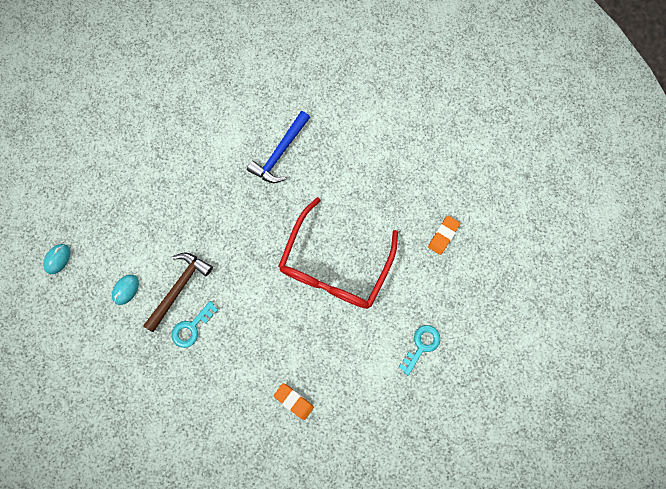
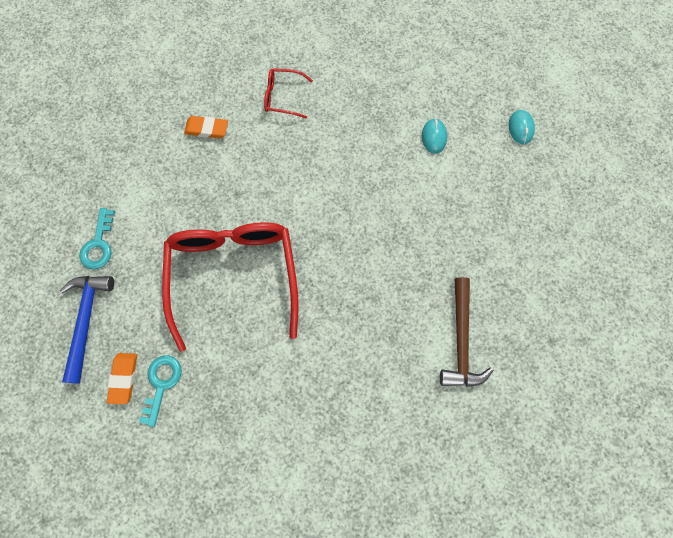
camera: 150 degrees right, 5 degrees down
(179, 287) = (383, 166): brown hammer -> brown hammer (461, 340)
(192, 327) = (346, 138): turquoise key -> turquoise key (161, 384)
(217, 395) = (283, 97): none -> red glasses
(280, 153) = (370, 368): blue hammer -> blue hammer (86, 320)

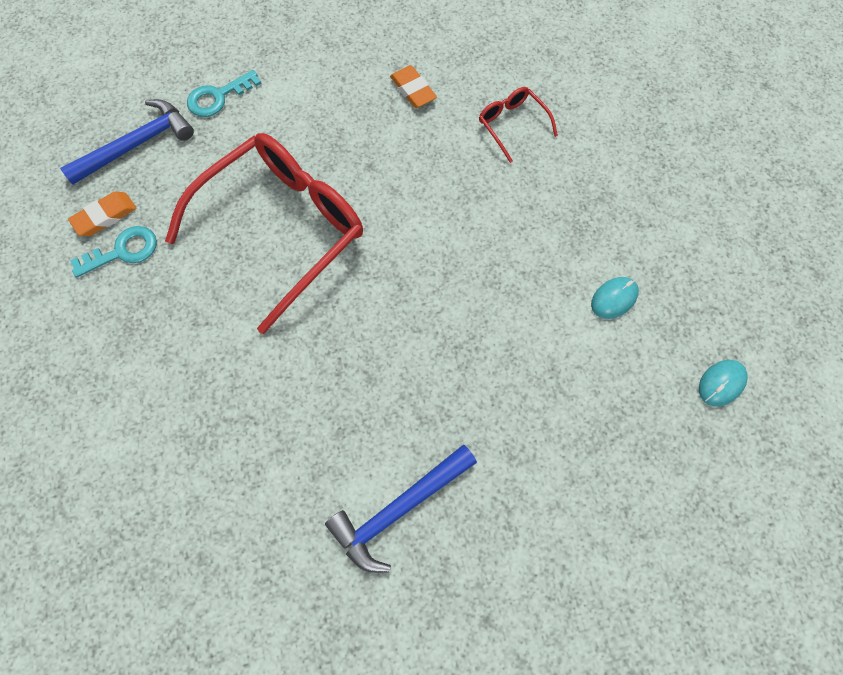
camera: 50 degrees right, 5 degrees down
(461, 340) = (398, 509): brown hammer -> blue hammer

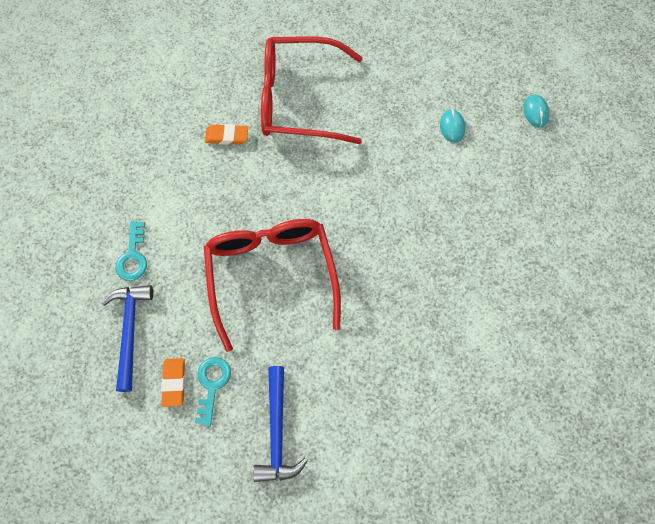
camera: 55 degrees left, 0 degrees up
(398, 509) = (500, 318): blue hammer -> blue hammer (277, 432)
(512, 125) = (298, 99): red glasses -> red glasses, size x2.31

